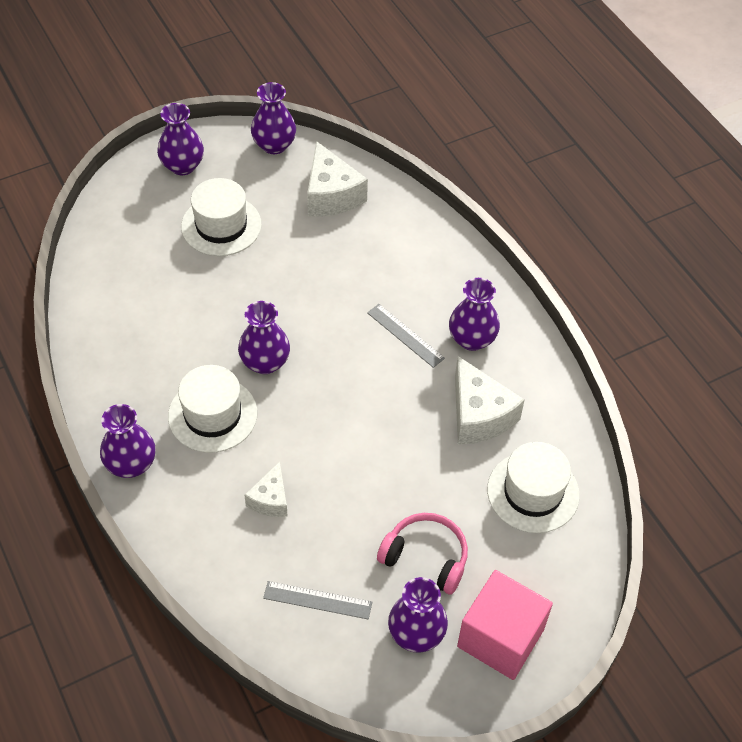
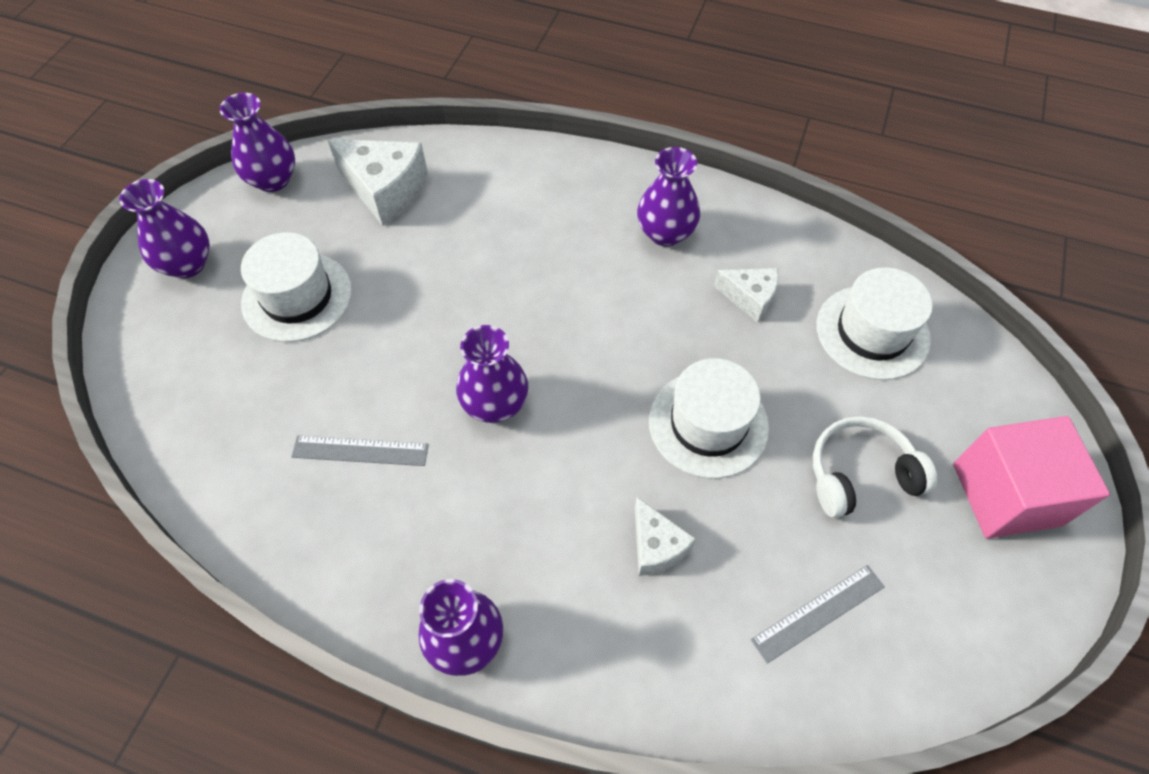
camera: 40 degrees left, 5 degrees up
(212, 415) = (498, 505): white hat -> white hat (708, 424)
(405, 335) = (602, 273): grey ruler -> grey ruler (360, 451)
(416, 634) = (939, 560): purple vase -> none
(426, 557) = (860, 474): pink headphones -> white headphones
(479, 415) = (750, 298): white cheese -> white cheese, size x0.59

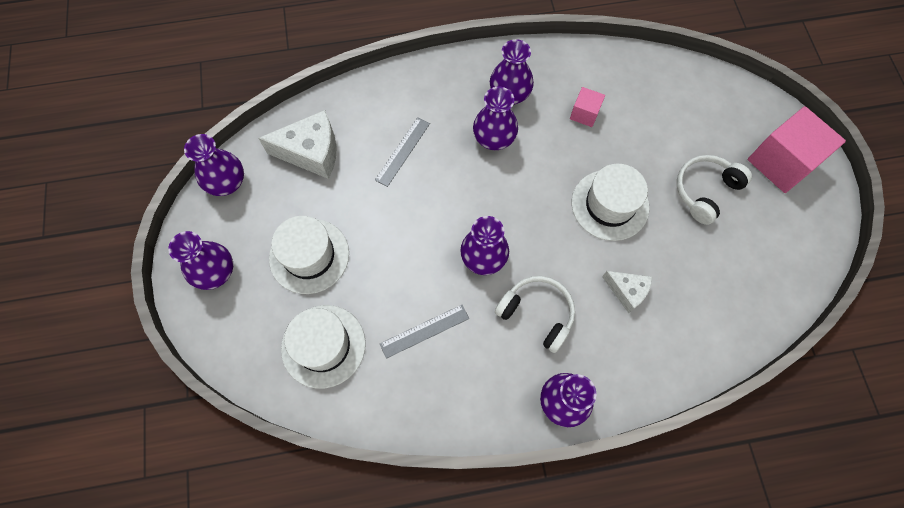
camera: 30 degrees left, 10 degrees up
(514, 507) = (537, 313): none -> white headphones
(609, 273) = (494, 139): none -> purple vase
(750, 298) = (584, 114): white cheese -> pink cube
(818, 613) = (729, 280): grey ruler -> grey ruler (403, 151)
(872, 332) = (663, 101): white hat -> white hat (323, 346)

